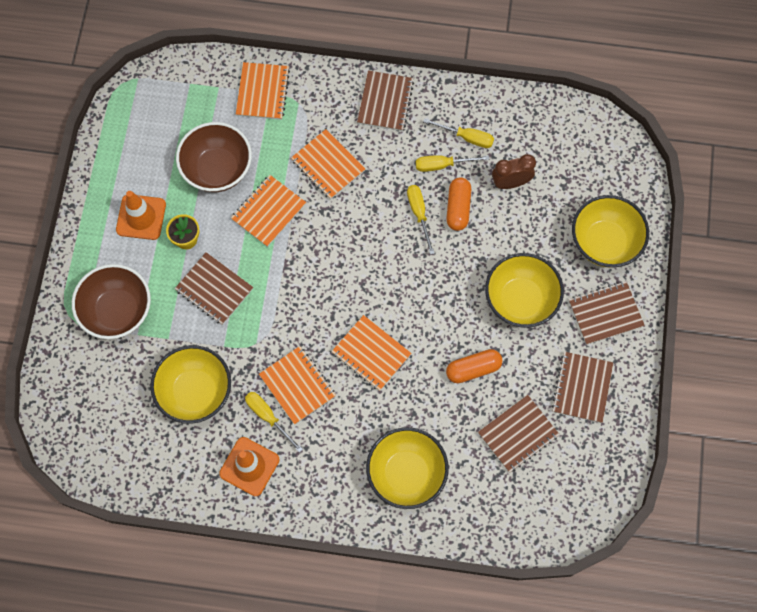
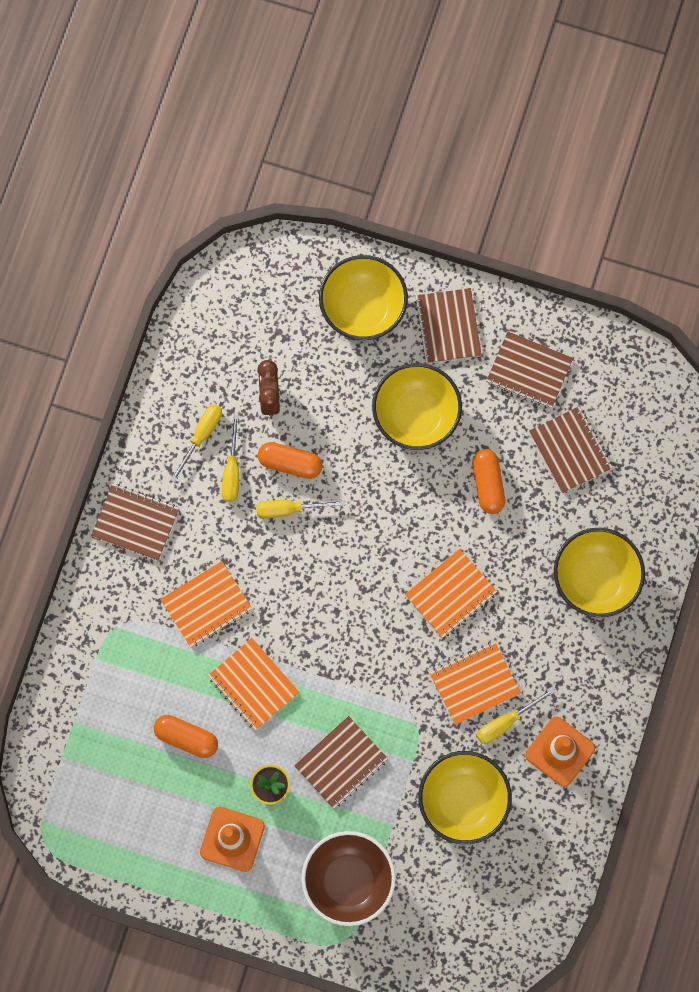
camera: 80 degrees left, 5 degrees up
(217, 169) = (186, 738): brown bowl -> orange capsule
(263, 92) = (92, 668): orange notebook -> none

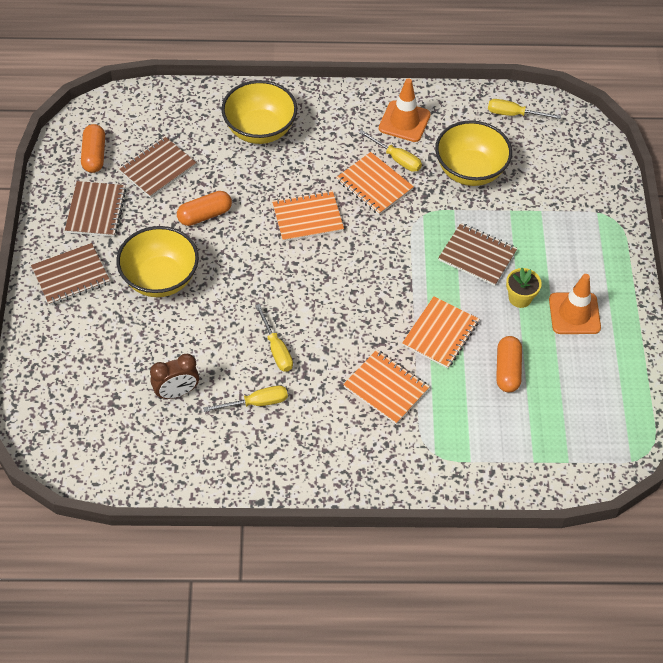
camera: 110 degrees left, 20 degrees down
(135, 522) = (332, 467): brown notebook -> none
(201, 436) = (231, 436): yellow screwdriver -> yellow screwdriver (514, 114)
(290, 463) = (234, 360): orange capsule -> orange capsule (94, 155)
(348, 881) = (567, 227): brown bowl -> none
(363, 308) = (70, 343): yellow bowl -> none
(451, 594) = (307, 217): orange notebook -> orange notebook turned 45 degrees counterclockwise

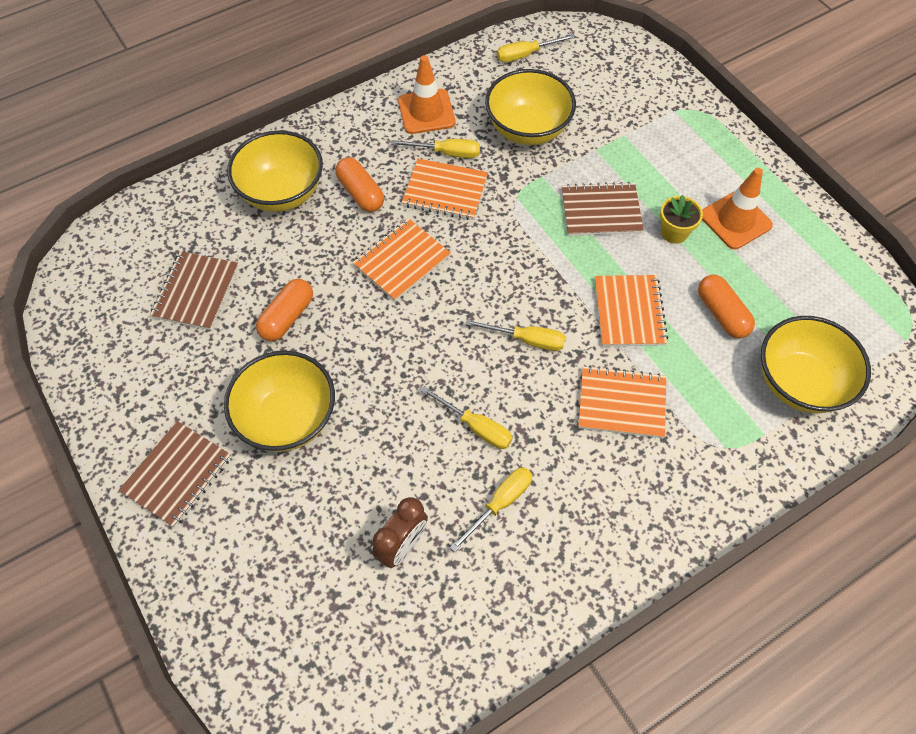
camera: 30 degrees left, 5 degrees up
(94, 155) = (110, 315): orange capsule -> orange capsule (360, 193)
(96, 210) = (155, 378): brown notebook -> none
(353, 313) = (527, 340): none -> yellow screwdriver
(524, 444) = (799, 383): none -> yellow bowl

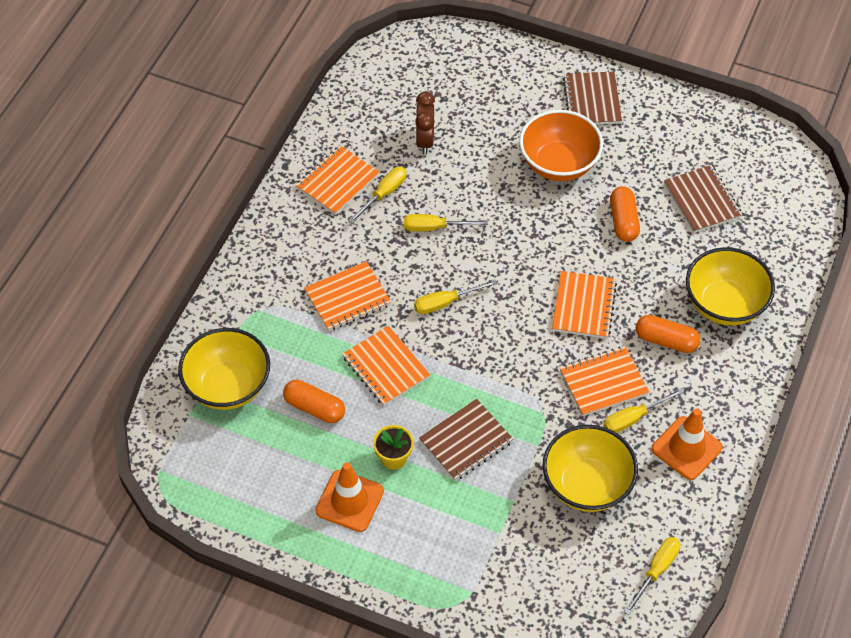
camera: 145 degrees right, 5 degrees down
(287, 418) = (558, 164): yellow bowl -> orange bowl
(500, 503) = (384, 194): yellow screwdriver -> yellow screwdriver turned 150 degrees counterclockwise
(542, 555) = (337, 181): none -> orange notebook

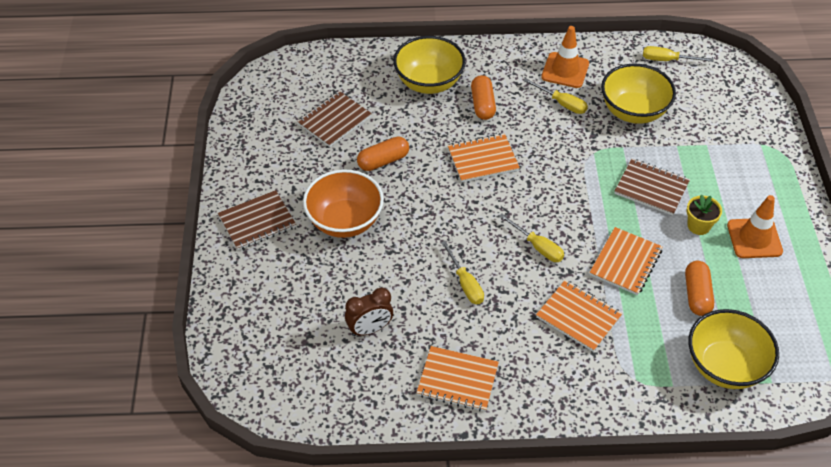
camera: 115 degrees left, 5 degrees down
(384, 194) = (450, 336): yellow screwdriver -> none
(603, 382) = (543, 128): orange notebook -> none

